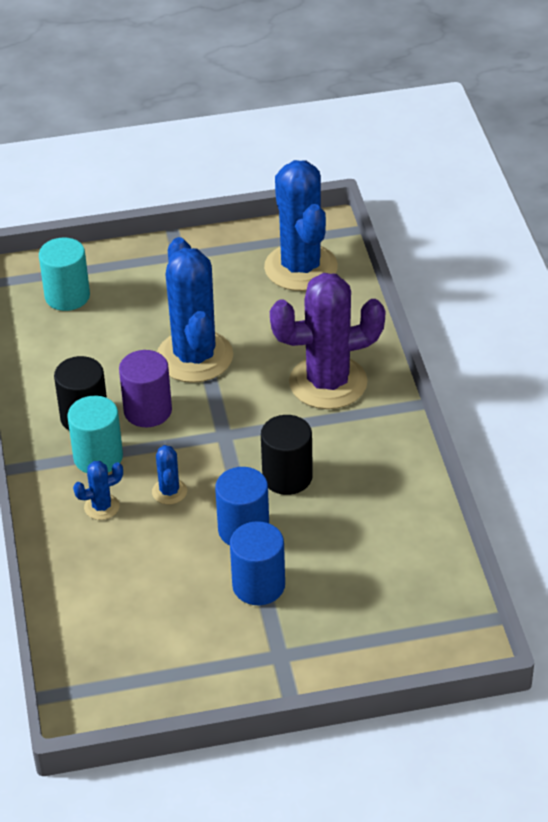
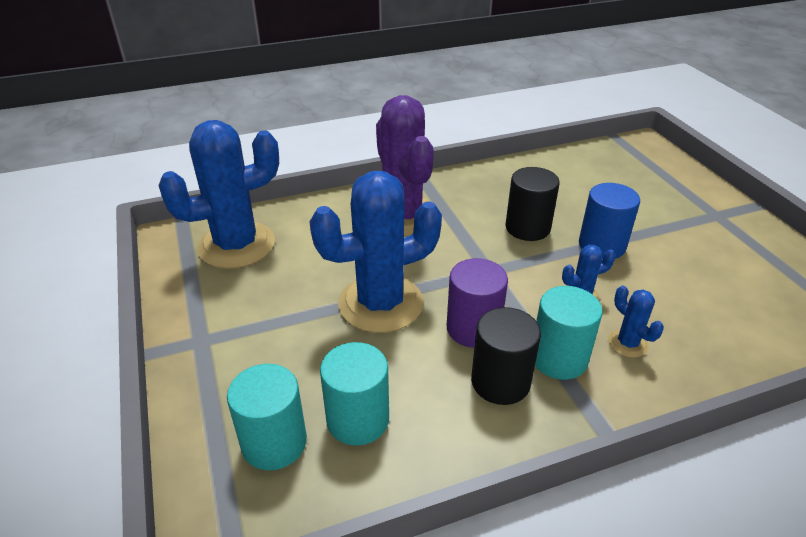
camera: 100 degrees left, 5 degrees down
(73, 337) = (358, 420): none -> turquoise cylinder
(258, 585) = (657, 231): blue cylinder -> none

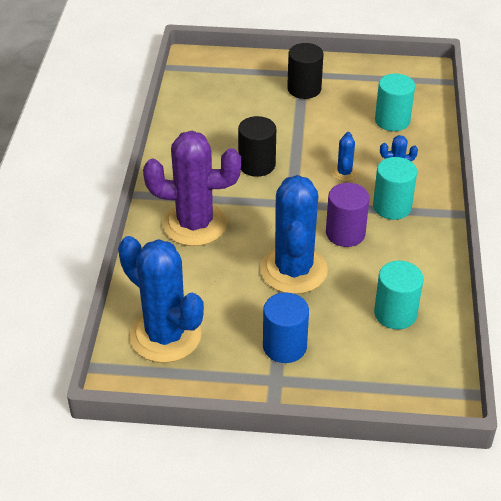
camera: 65 degrees left, 5 degrees up
(236, 245) = (165, 336): blue cactus -> blue cactus turned 45 degrees counterclockwise
(274, 443) = (395, 358): turquoise cylinder -> turquoise cylinder (392, 121)
(500, 382) = (397, 239): black cylinder -> black cylinder (304, 89)
(602, 245) = (300, 139): blue cylinder -> blue cylinder (284, 346)

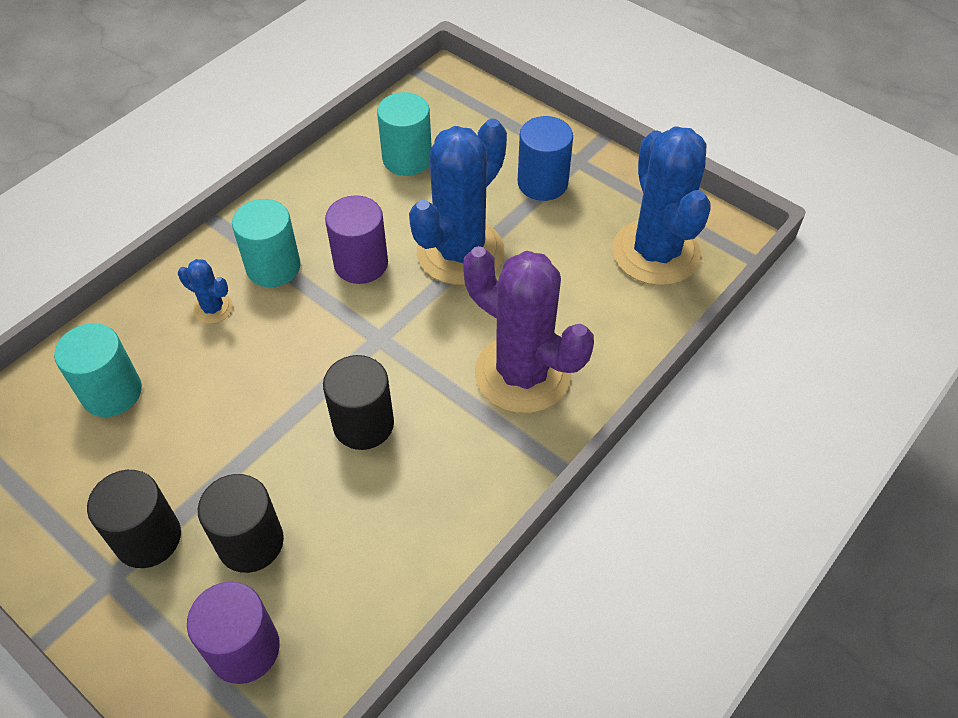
camera: 145 degrees left, 10 degrees up
(224, 81) = (244, 649): none -> purple cylinder
(259, 106) = (250, 542): none -> black cylinder
(344, 173) = (270, 344): blue cactus -> none

